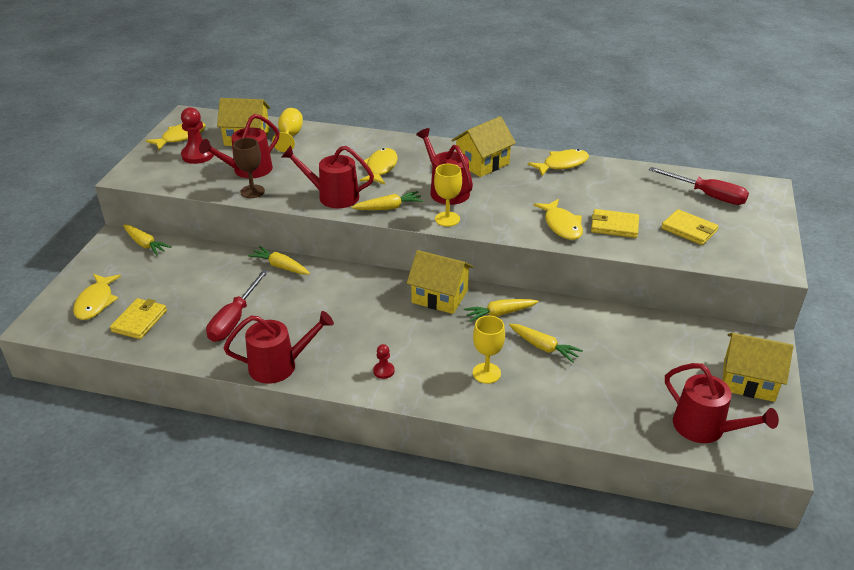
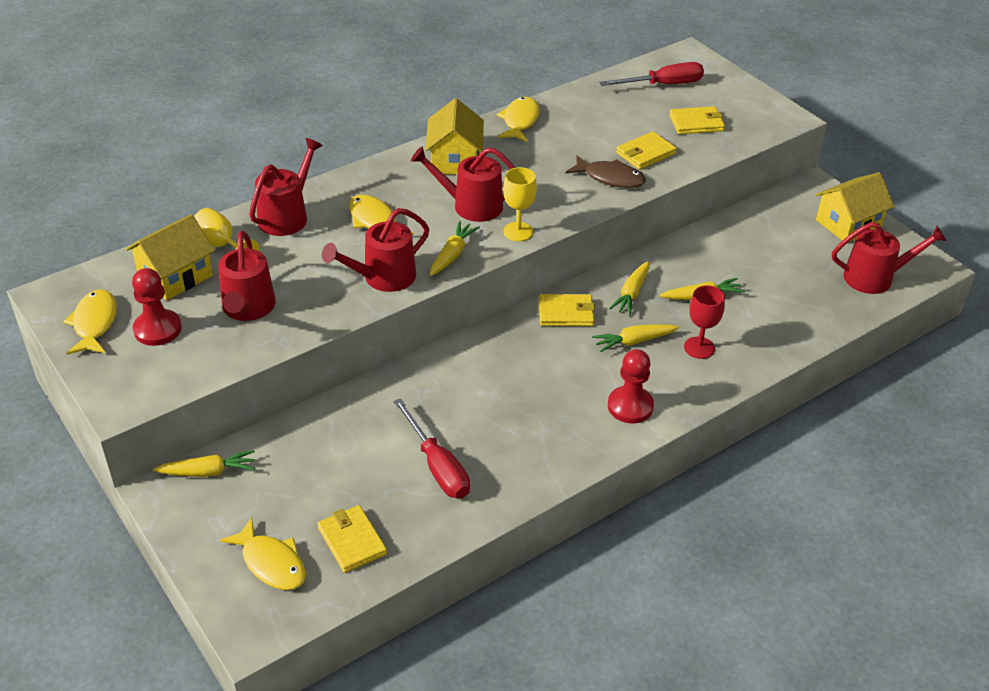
camera: 50 degrees left, 5 degrees up
(252, 191) = (296, 326): brown goblet -> none
(279, 365) = (547, 470): red watering can -> red watering can (287, 216)
(281, 266) = (389, 389): yellow carrot -> yellow carrot (634, 341)
(384, 371) = (630, 406): red pawn -> red pawn, size x1.90
(439, 296) = (566, 313): yellow house -> yellow wallet
(486, 373) = (699, 348): yellow goblet -> red goblet
(561, 225) = (610, 178): yellow fish -> brown fish

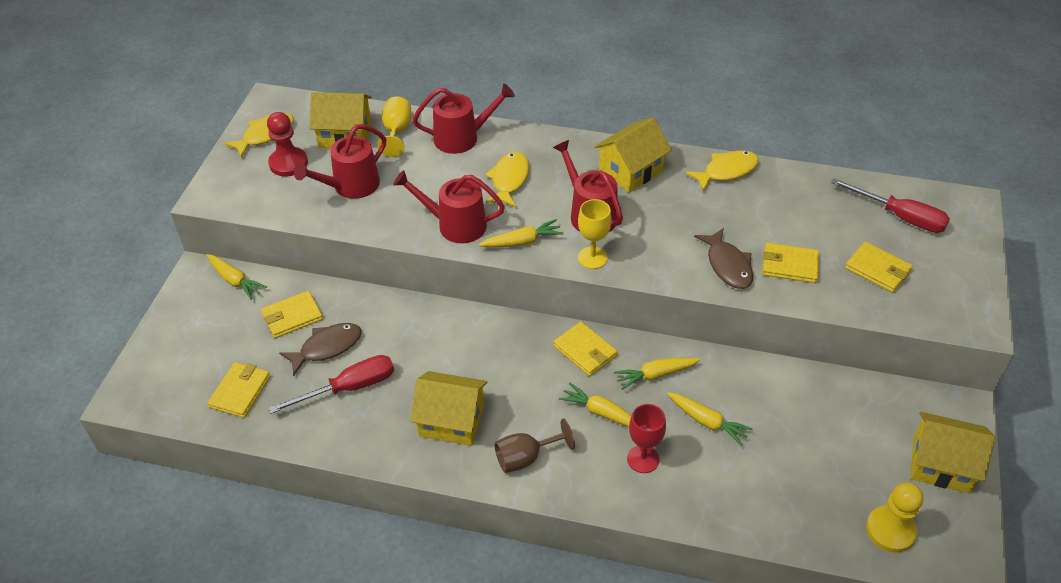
camera: 50 degrees right, 5 degrees up
(271, 563) = (187, 365): yellow fish -> none
(307, 457) = (292, 316): none -> yellow wallet
(374, 455) = (327, 347): none -> brown fish
(437, 466) = (349, 388): red screwdriver -> red screwdriver turned 135 degrees counterclockwise
(546, 425) = (451, 420): none -> yellow house
(630, 406) = (526, 457): red pawn -> brown goblet
(874, 278) = (890, 530): red watering can -> yellow pawn

